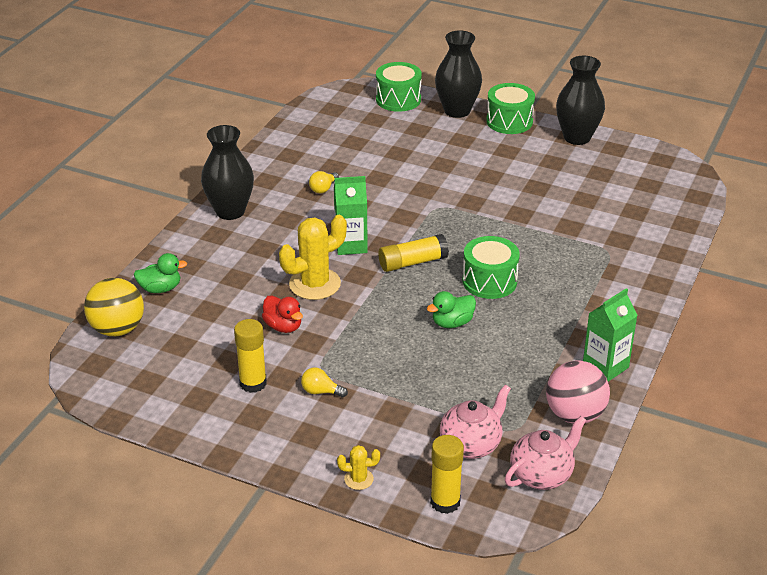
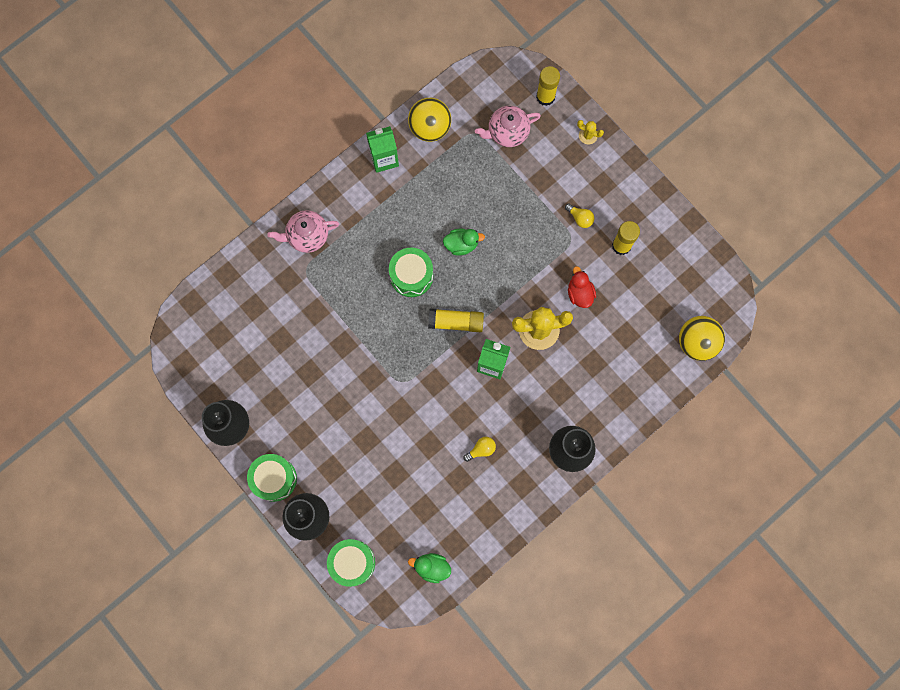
camera: 155 degrees left, 40 degrees up
(160, 288) = (653, 375): green duck -> green duck (431, 567)
(542, 475) = (478, 91): pink teapot -> pink teapot (307, 236)
(574, 415) = (430, 128): pink ball -> yellow ball

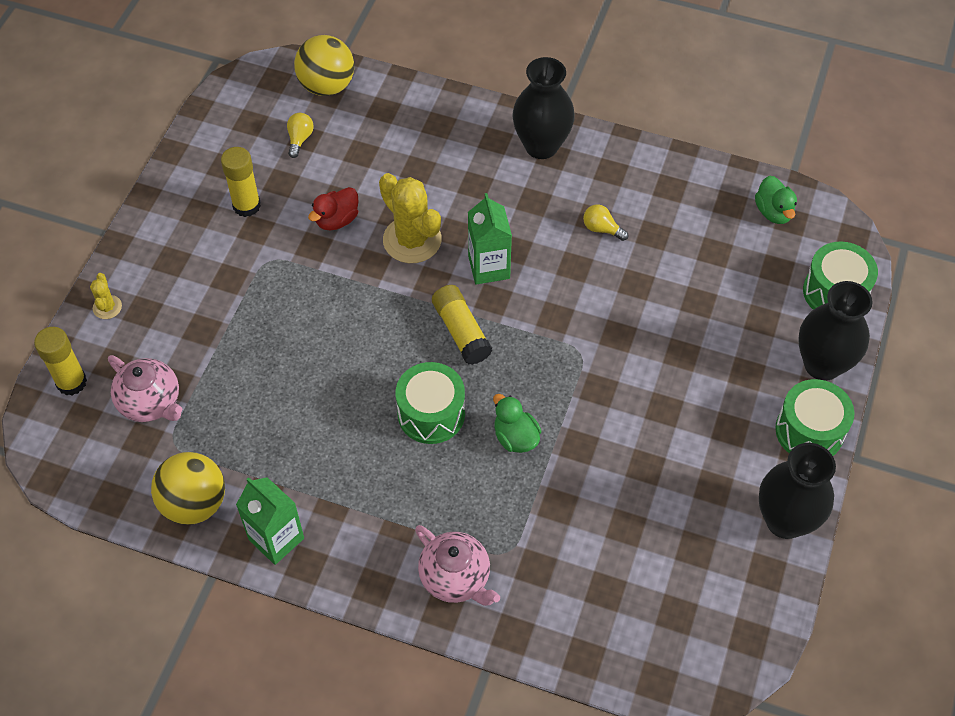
camera: 120 degrees left, 20 degrees down
(461, 244) = (350, 377): green duck -> green duck (515, 437)
(580, 218) = (234, 264): yellow light bulb -> yellow light bulb (300, 139)

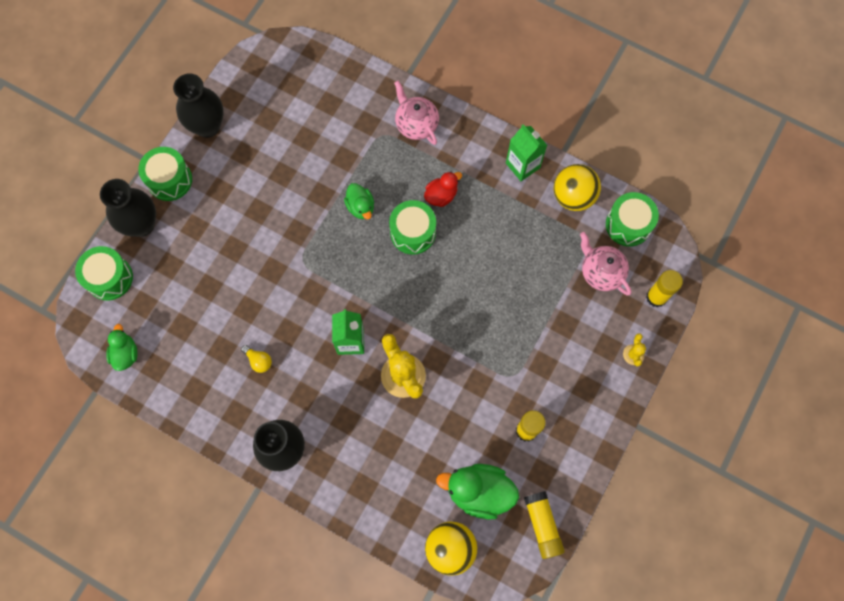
camera: 170 degrees left, 15 degrees up
(109, 474) = (628, 225): none -> green drum
(300, 139) = (479, 492): yellow light bulb -> green duck
(337, 220) = (457, 404): red duck -> red duck (441, 195)
(461, 331) = (381, 291): yellow glue stick -> yellow glue stick (542, 525)

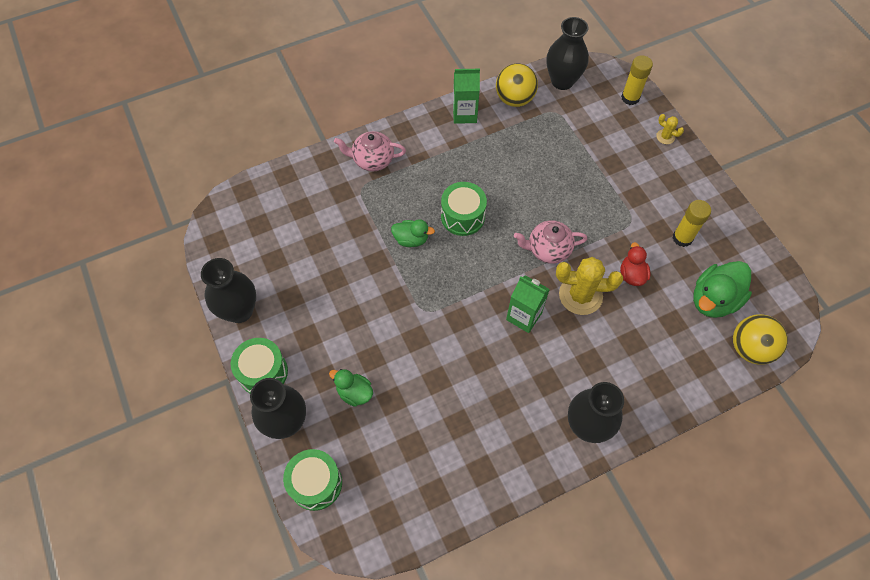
camera: 55 degrees left, 10 degrees down
(125, 354) = (402, 513): green duck -> green duck (354, 392)
(259, 361) = (491, 399): yellow light bulb -> none
(441, 195) = (446, 179): red duck -> red duck (632, 275)
(542, 525) = (766, 273): yellow glue stick -> none
(601, 272) = (587, 118): pink teapot -> pink teapot (548, 249)
(628, 225) = (562, 81): green drum -> black vase

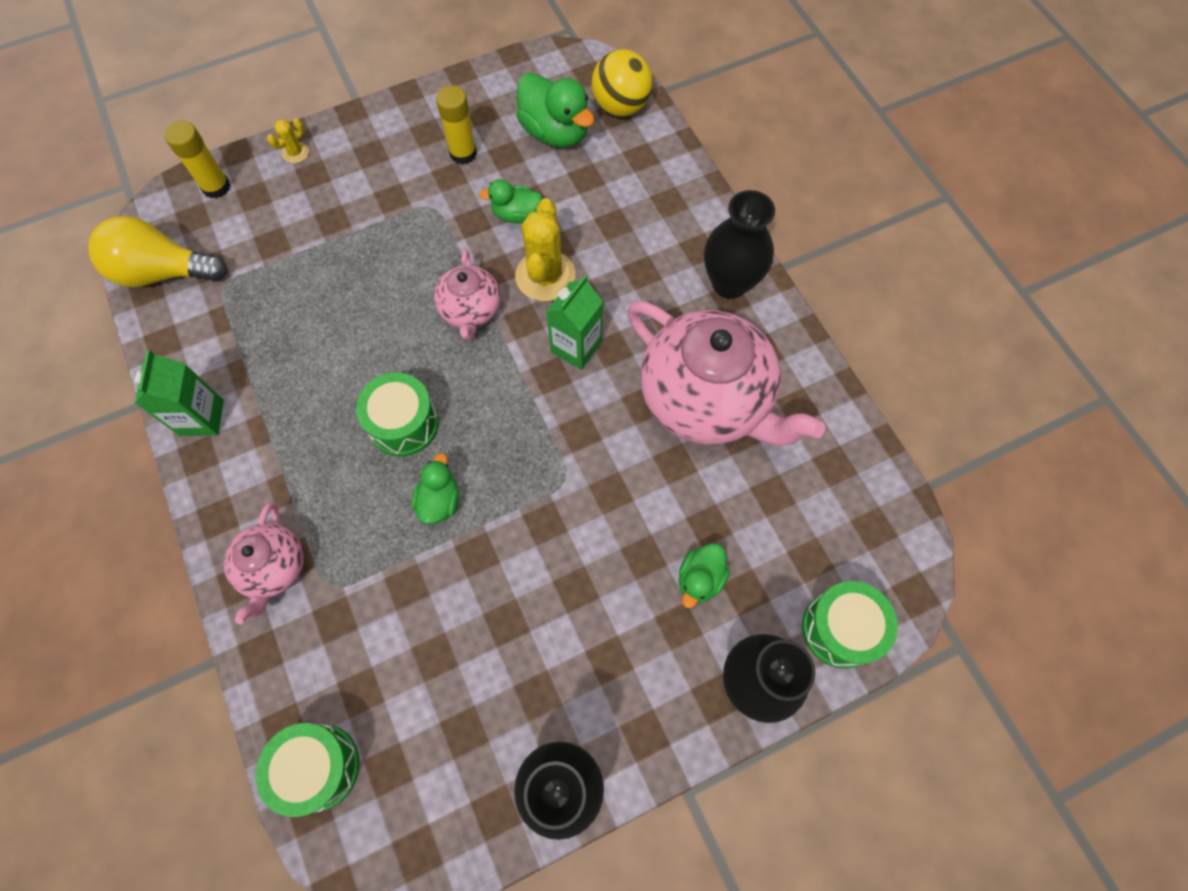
camera: 90 degrees left, 5 degrees up
(263, 372) = (673, 729): green drum -> green drum (318, 767)
(485, 403) = (706, 400): none -> pink teapot
(514, 99) = (185, 342): yellow ball -> none
(562, 81) = (163, 272): black vase -> yellow light bulb
(632, 275) = (516, 215): red duck -> green duck

